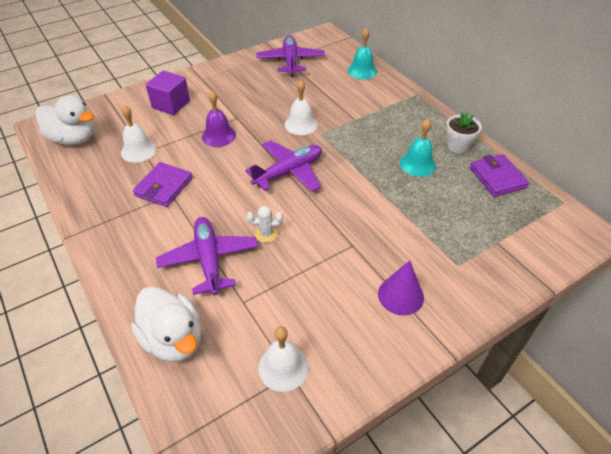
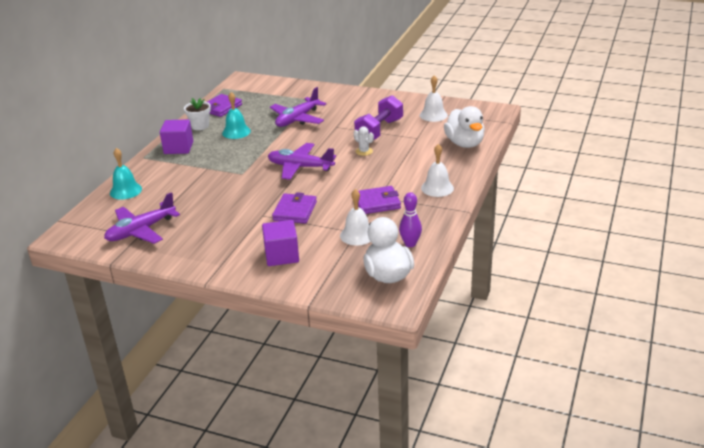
camera: 125 degrees left, 15 degrees down
(84, 171) = (410, 244): none -> purple bowling pin
(173, 339) = (464, 143): white duck -> white duck turned 150 degrees clockwise
(209, 260) = (407, 158): purple plane -> purple plane (297, 119)
(218, 135) = (295, 211): purple bell -> purple wallet
(300, 277) = (379, 131): none -> purple dumbbell
(301, 124) = (239, 185): white bell -> white bell (437, 188)
(400, 295) = (352, 105): purple cone -> none
(416, 117) = (178, 148): none -> purple cube

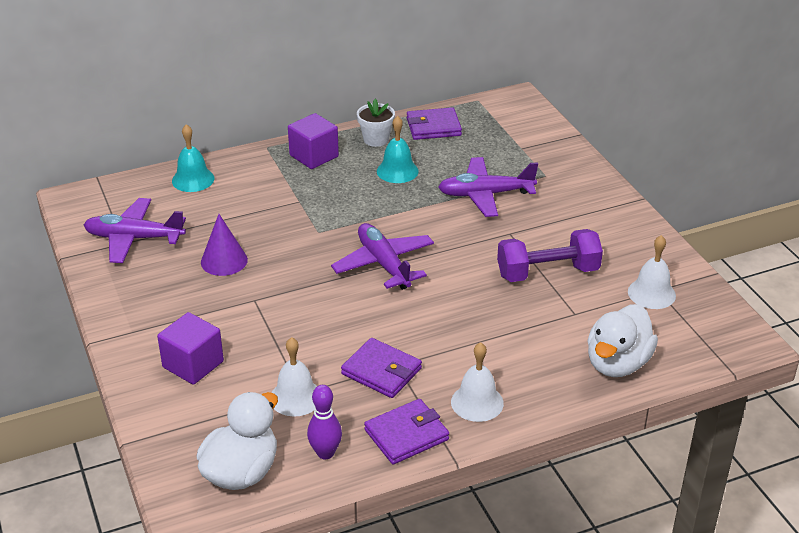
camera: 45 degrees right, 5 degrees up
(214, 210) = (224, 261): none -> purple cone
(295, 211) = (289, 318): purple wallet -> purple wallet (406, 435)
(364, 151) = (482, 290): white cactus -> none

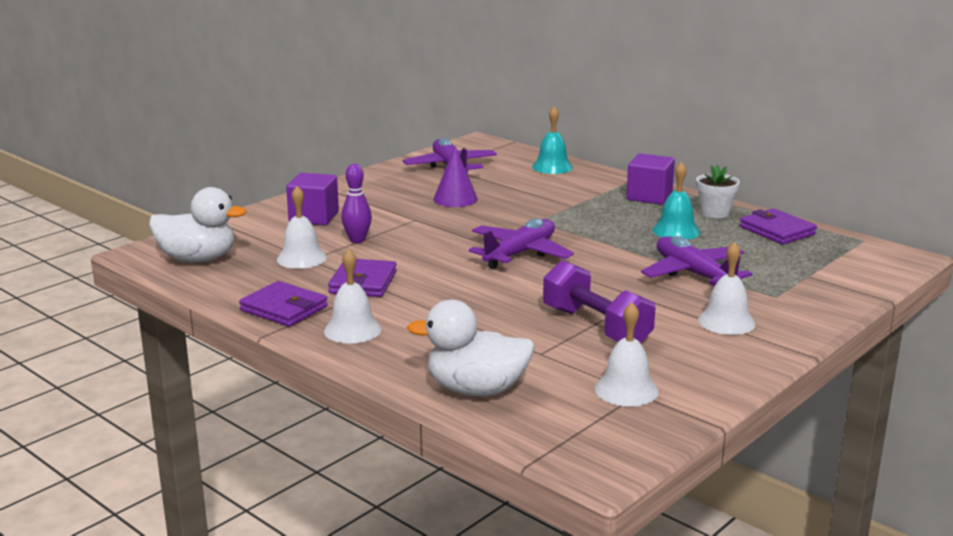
camera: 65 degrees right, 15 degrees down
(325, 453) = (239, 282): purple bowling pin -> purple bowling pin (357, 240)
(573, 212) = (726, 322): none -> white bell

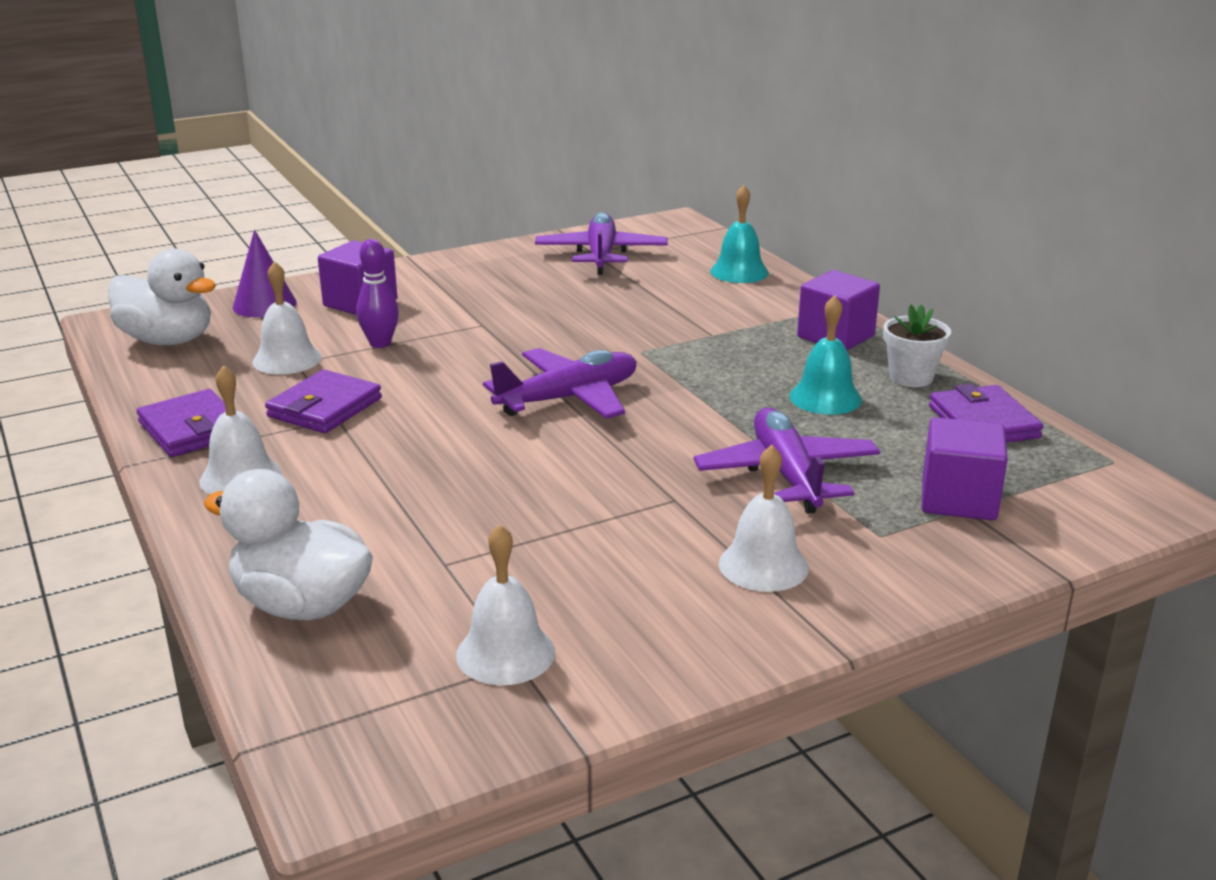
camera: 20 degrees right, 5 degrees up
(455, 199) = (562, 302): purple cone -> purple cone (264, 305)
(596, 327) = (562, 536): purple dumbbell -> none
(800, 272) = (958, 499): none -> purple cube

